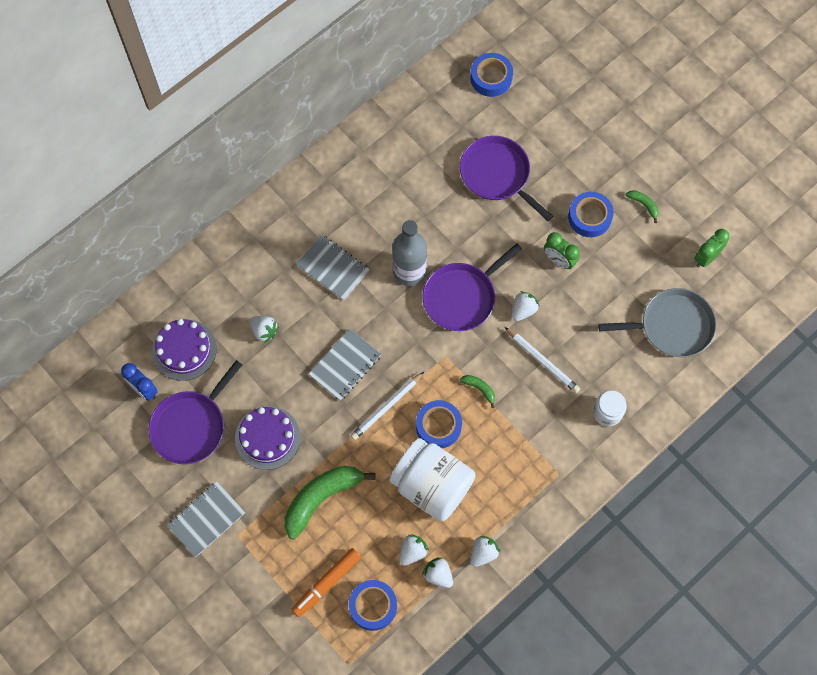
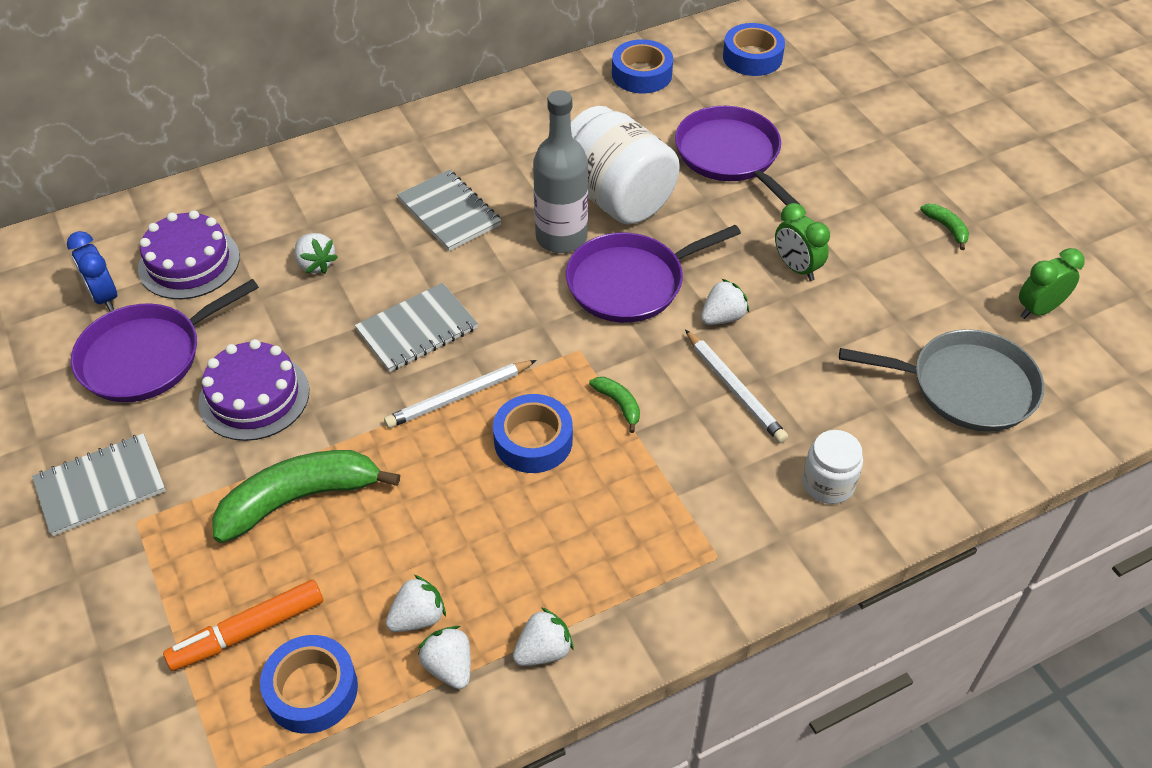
camera: 15 degrees right, 20 degrees down
(432, 486) = (490, 523): white jar -> white jar (616, 197)
(589, 217) = (858, 227): blue tape -> blue tape (641, 74)

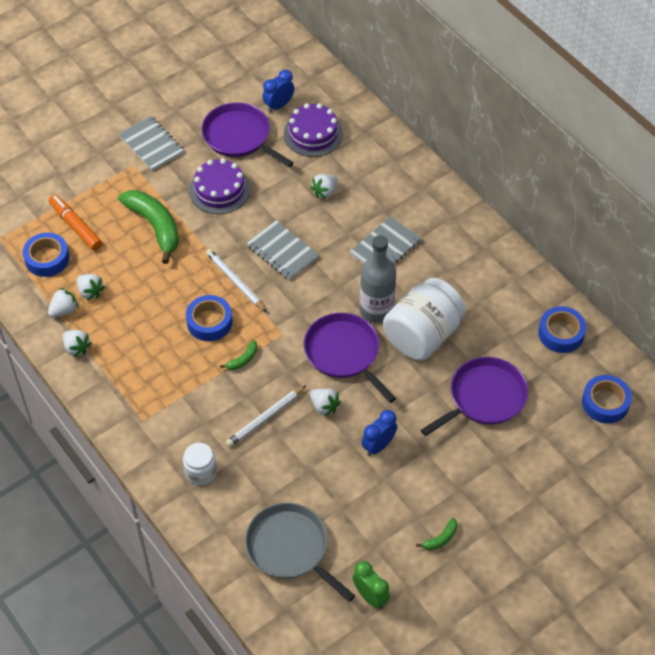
camera: 80 degrees right, 5 degrees up
(796, 268) = (378, 446): green clock -> blue clock
(966, 386) = (290, 548): grey pan -> grey pan turned 135 degrees clockwise

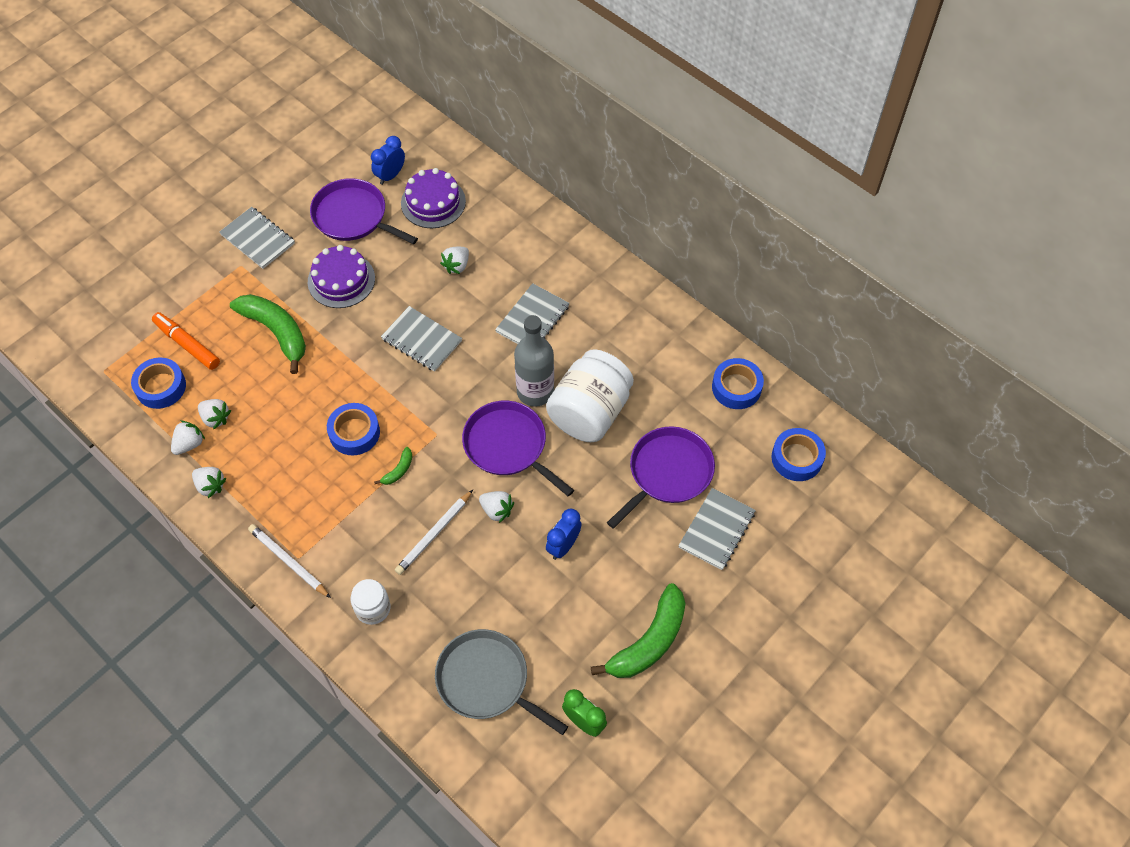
camera: 10 degrees left, 5 degrees up
(235, 281) = (375, 382): white pencil -> white pencil (288, 561)
(440, 539) = (649, 641): green banana -> green banana, size x2.29
(520, 453) = (716, 530): none -> grey notebook

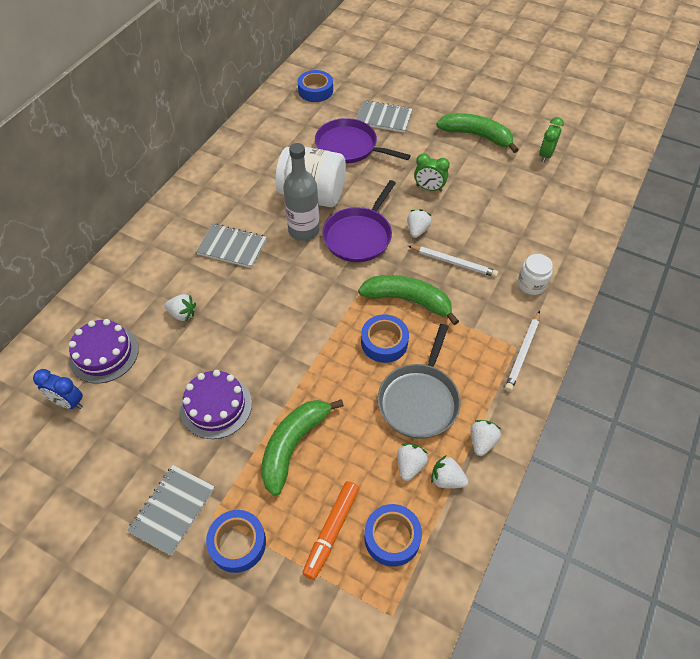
camera: 105 degrees left, 5 degrees down
(353, 217) = (130, 421): purple pan -> none
(398, 470) = (408, 300): green banana -> green banana, size x2.29
(421, 340) = (273, 319): grey notebook -> none
(486, 681) = (547, 207): grey pan -> grey pan (419, 400)
(563, 546) = (429, 188): blue clock -> green clock
(736, 387) = (267, 124): blue tape -> blue tape (237, 543)

